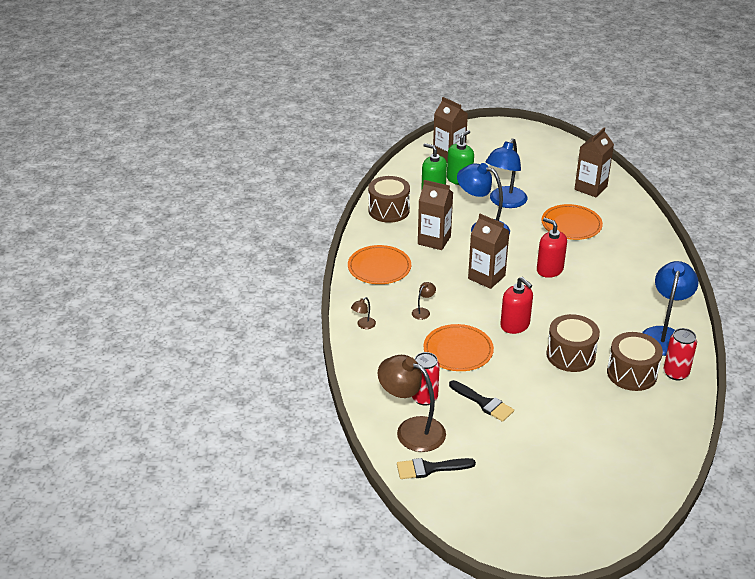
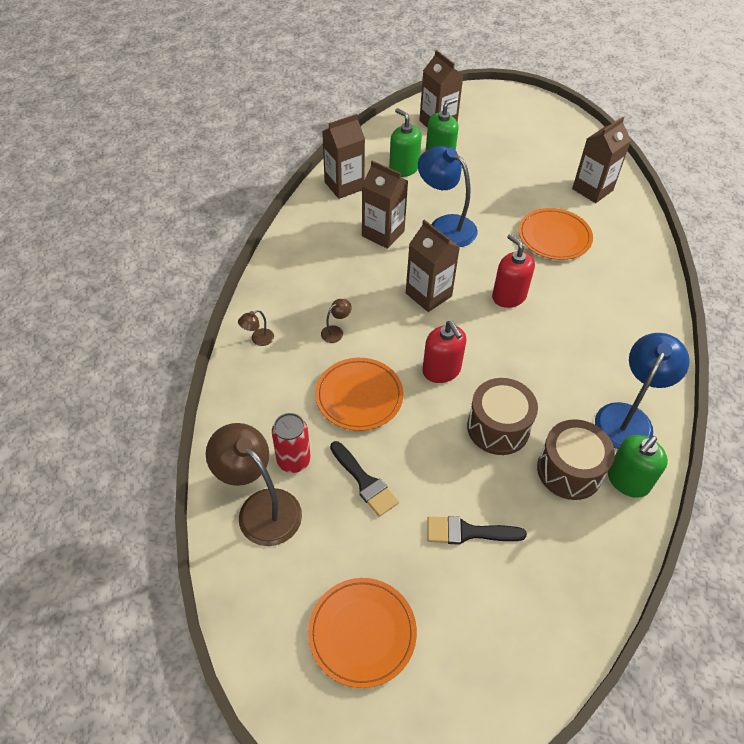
camera: 10 degrees right, 15 degrees up
(379, 267) = (306, 261): orange plate -> orange plate (362, 633)
(389, 210) = (344, 186): brown drum -> brown carton
(430, 468) = (263, 574): black brush -> black brush (468, 532)
(504, 202) = (483, 194): blue lamp -> none
(675, 373) = (627, 480): red can -> green soap dispenser

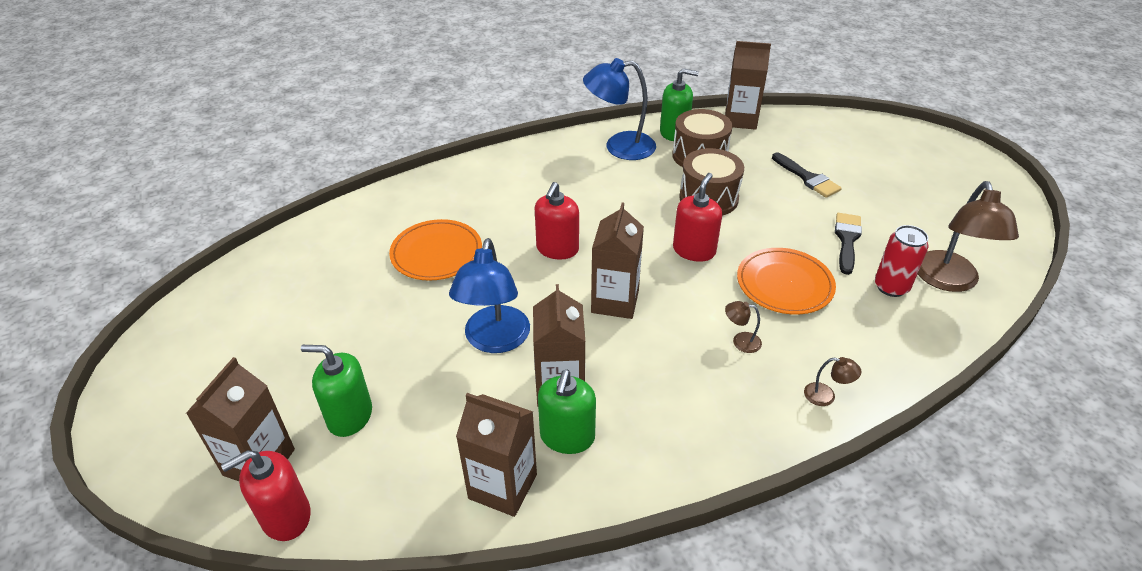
camera: 125 degrees left, 10 degrees down
(362, 633) = (933, 189): orange plate -> none
(398, 122) = (286, 516): none -> red soap dispenser
(404, 168) = (408, 440): green soap dispenser -> green soap dispenser (567, 436)
(592, 189) = (326, 255): brown carton -> brown carton (740, 120)

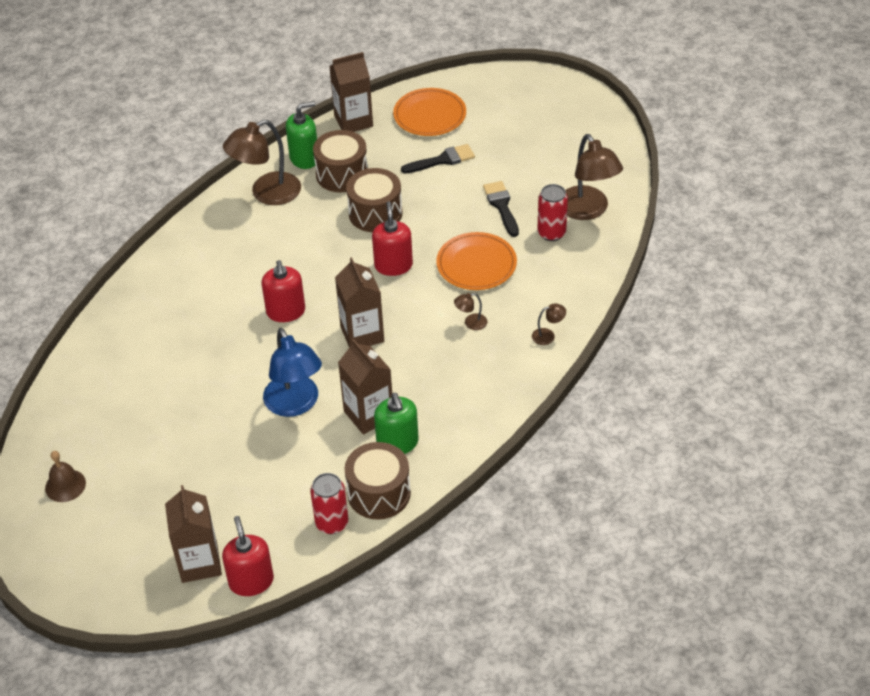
camera: 30 degrees left, 5 degrees up
(229, 315) = (65, 485): none -> brown bell
(286, 516) = (251, 581): red soap dispenser -> red soap dispenser turned 135 degrees clockwise
(350, 416) = (235, 504): green soap dispenser -> none
(424, 494) = (332, 523): none -> red can
(436, 253) = (190, 359): orange plate -> orange plate (430, 115)
(502, 486) = (379, 493): brown carton -> brown drum
(619, 147) = (267, 193): blue lamp -> brown lamp
(807, 178) = (442, 160): black brush -> black brush turned 45 degrees counterclockwise

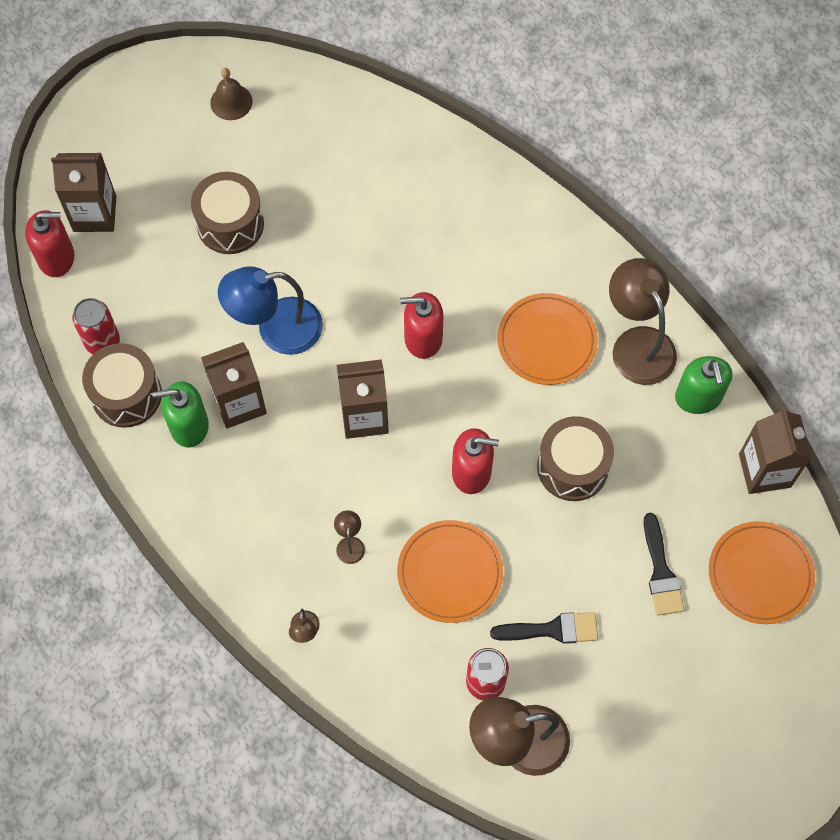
camera: 100 degrees right, 20 degrees up
(274, 241) = (547, 341): none -> orange plate
(342, 174) = (657, 438): brown drum -> brown drum (230, 224)

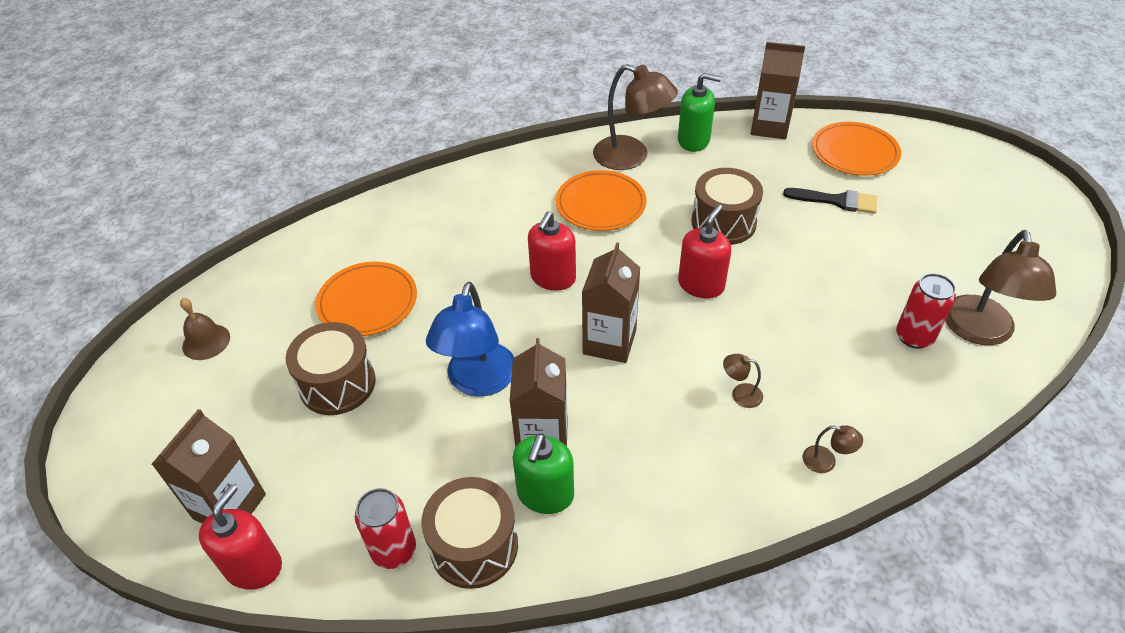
camera: 65 degrees left, 20 degrees down
(450, 572) = (796, 329): orange plate -> orange plate (367, 302)
(552, 629) = (872, 278): black brush -> none
(637, 343) = (631, 157): brown lamp -> brown lamp turned 150 degrees counterclockwise

